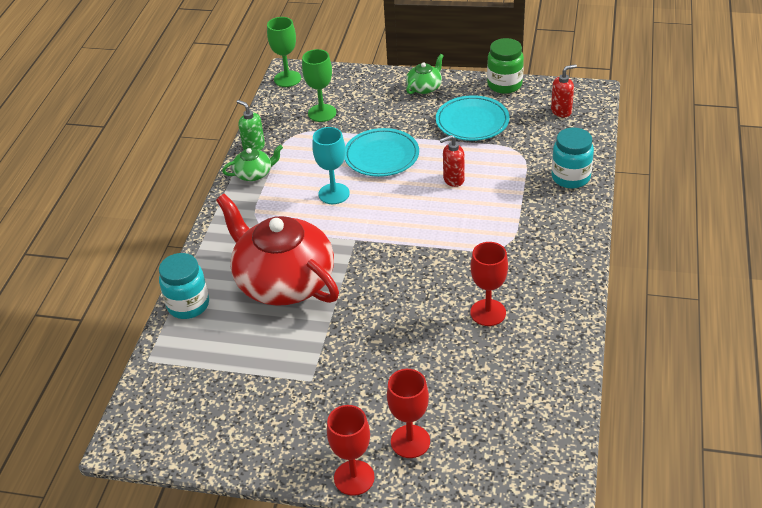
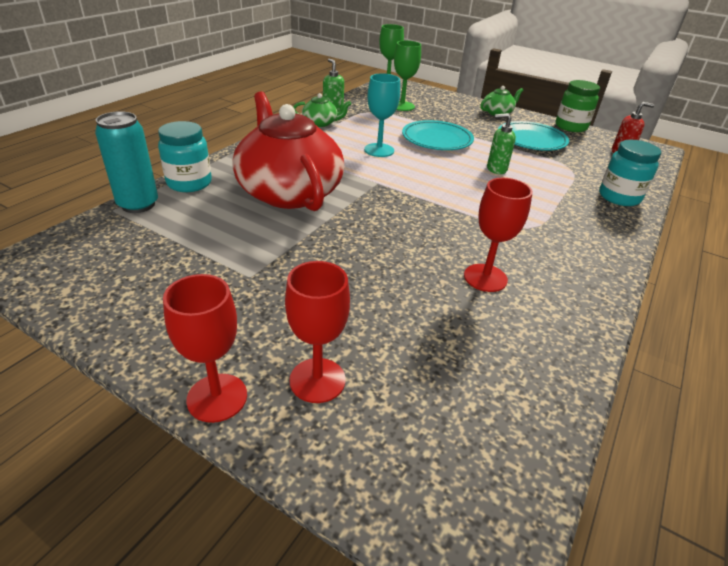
camera: 15 degrees right, 5 degrees down
(164, 346) = (138, 205): none -> turquoise can
(453, 179) = (496, 169): red soap dispenser -> green soap dispenser

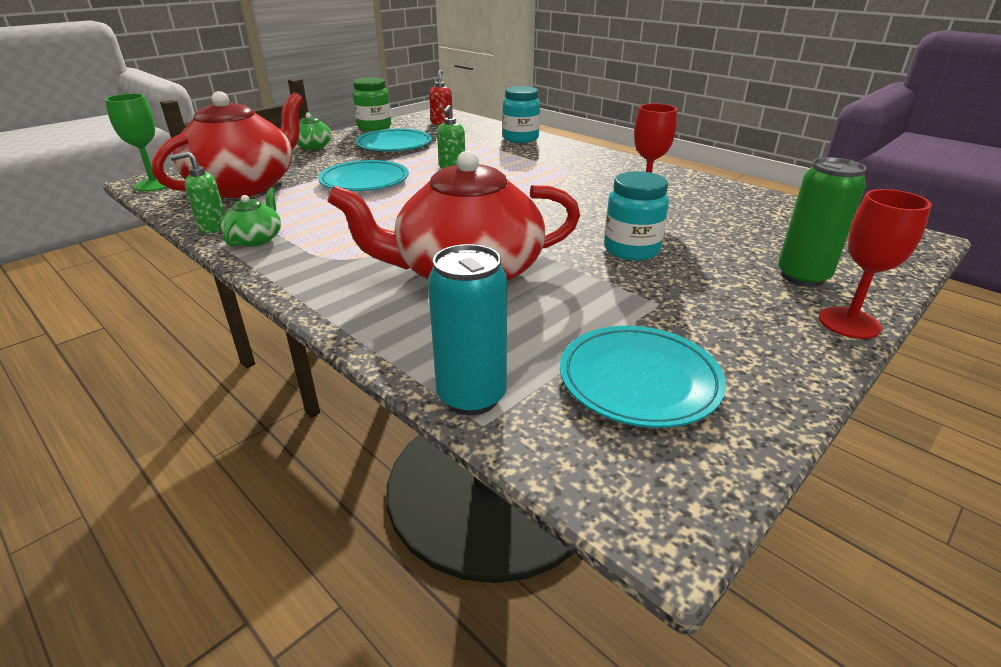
camera: 75 degrees left, 5 degrees down
(142, 262) = (639, 380): none -> turquoise plate
(189, 183) = (412, 349): turquoise jar -> turquoise jar (631, 250)
(317, 380) = (802, 277): red goblet -> green can
(379, 150) = (374, 212): turquoise goblet -> none
(402, 106) = (245, 185): green goblet -> red teapot

